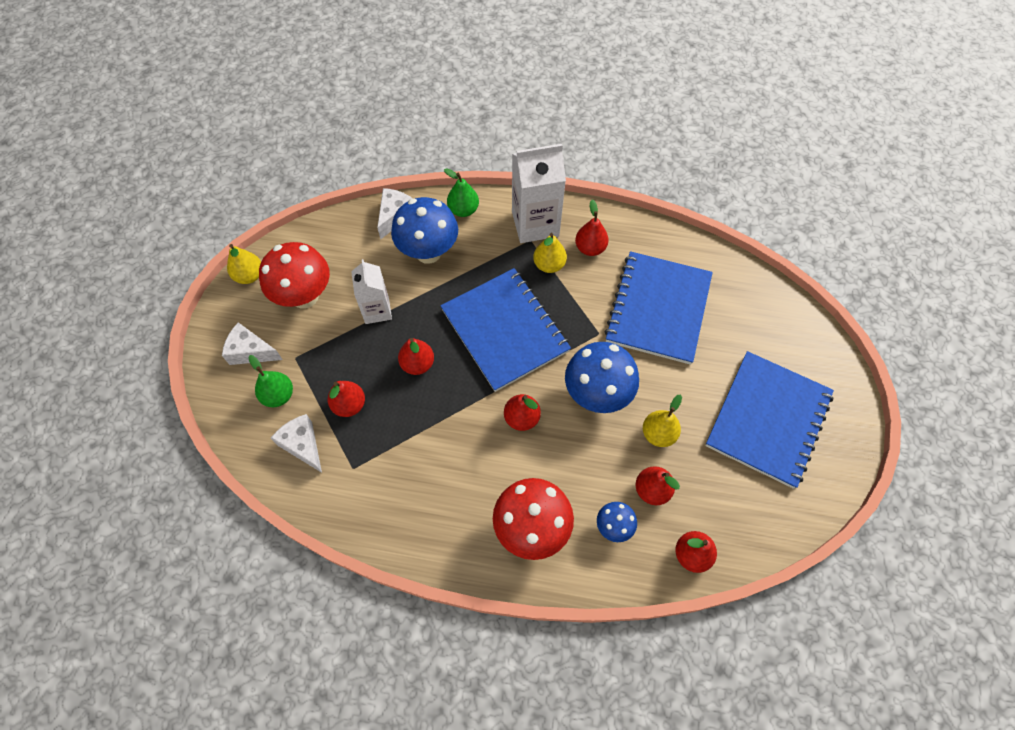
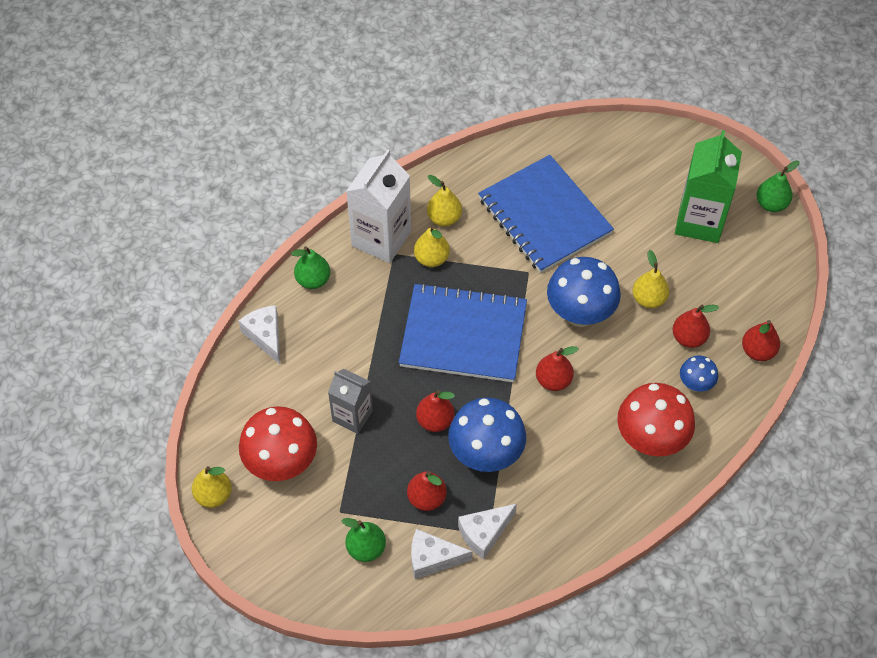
camera: 50 degrees left, 5 degrees down
(251, 351) = (299, 543): white cheese -> white cheese (484, 533)
(377, 310) = (352, 416): white carton -> grey carton
(428, 252) = (331, 337): blue mushroom -> blue mushroom (486, 455)
(590, 248) = (444, 218): red pear -> yellow pear
(768, 420) = (699, 221): blue notebook -> green carton
(843, 463) = (771, 204): none -> green pear

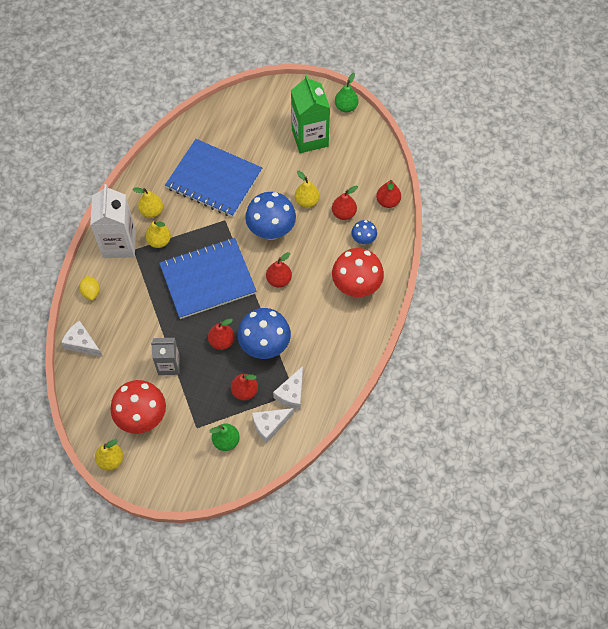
camera: 30 degrees left, 5 degrees up
(313, 280) = (91, 292): green pear -> yellow lemon

